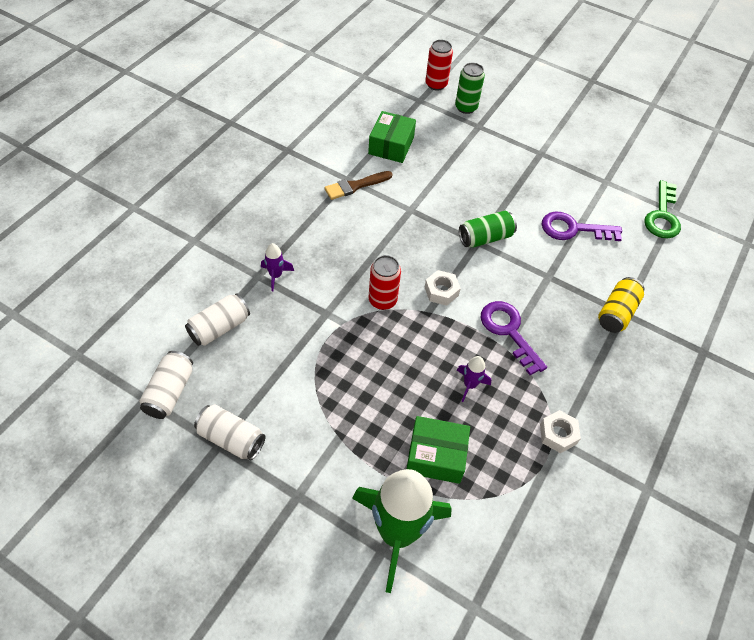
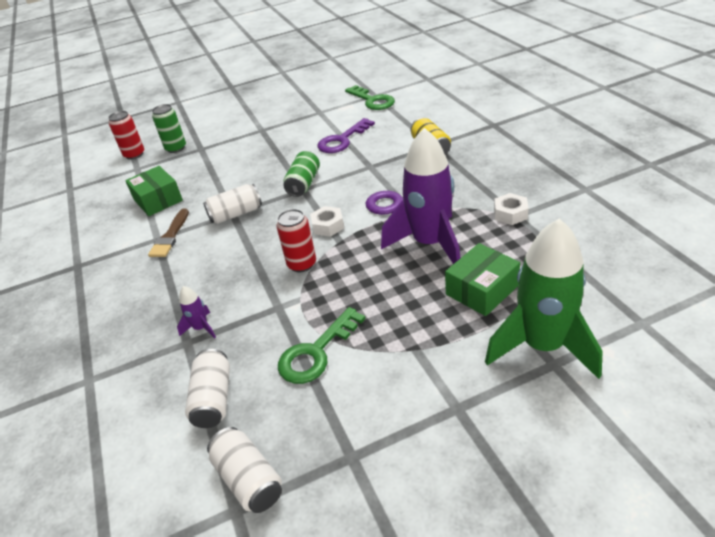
camera: 45 degrees left, 15 degrees down
(231, 439) = (352, 441): white can -> white can (236, 214)
(296, 368) = (316, 352): none -> green key
(470, 385) = (430, 244): purple rocket -> purple rocket, size x2.41

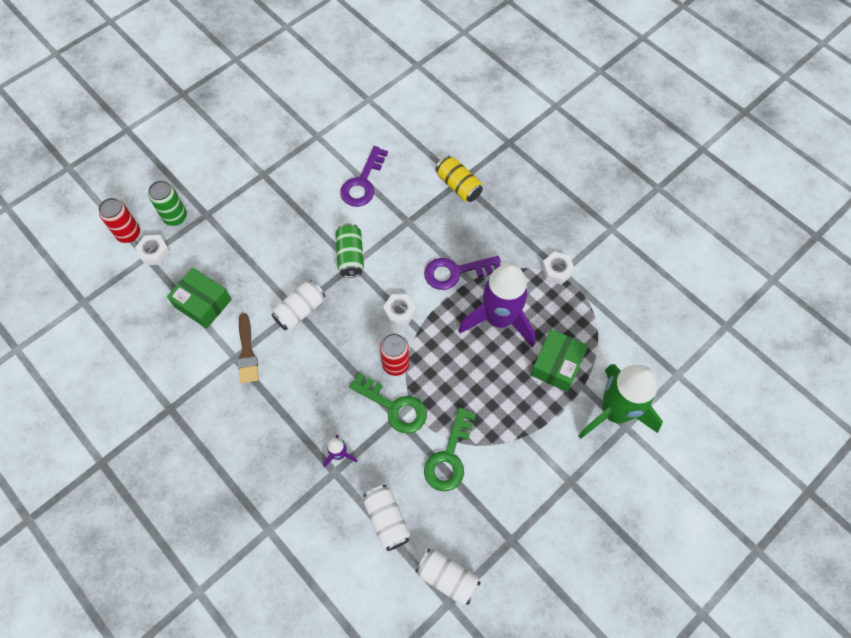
camera: 25 degrees left, 25 degrees up
(145, 166) = (154, 252): none -> white nut
(372, 100) = (369, 110): green key -> green key (394, 407)

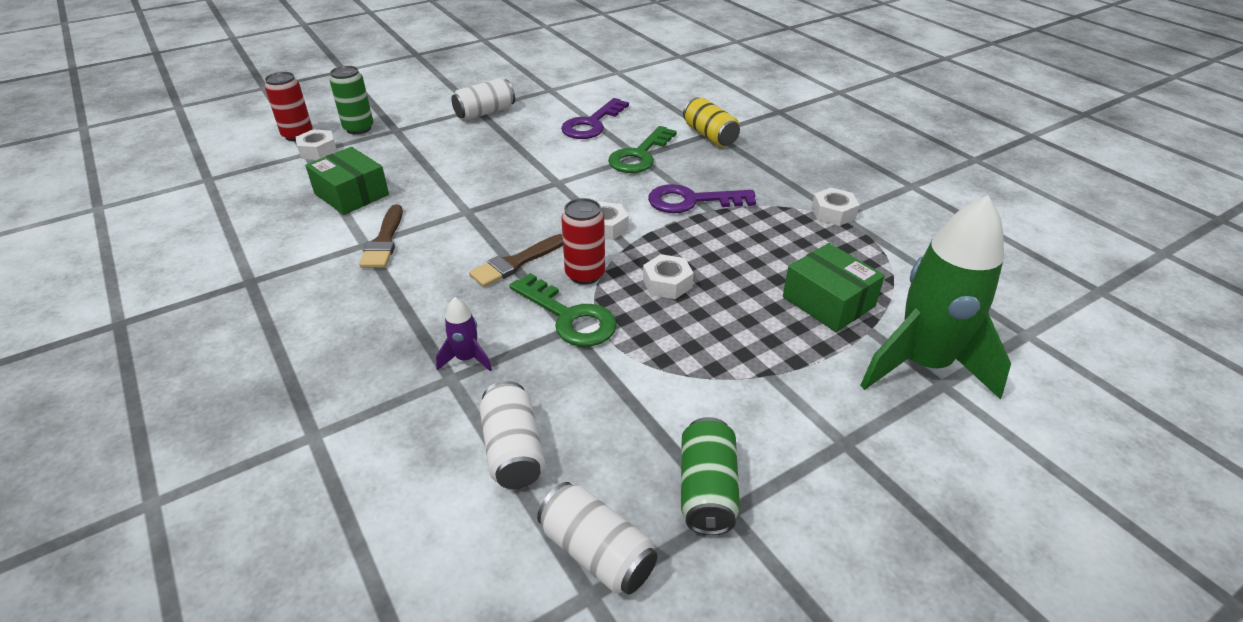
camera: 10 degrees right, 25 degrees down
(300, 310) = (472, 212): white can -> white can (485, 112)
(346, 360) = (516, 263): none -> brown brush
(350, 256) = (556, 175): green can -> green can (707, 490)
(449, 457) = (640, 383): green key -> green key (640, 155)
(451, 364) = (667, 283): none -> white nut
(499, 319) = (746, 248): purple rocket -> none
(557, 365) = (828, 301): green box -> green box turned 75 degrees counterclockwise

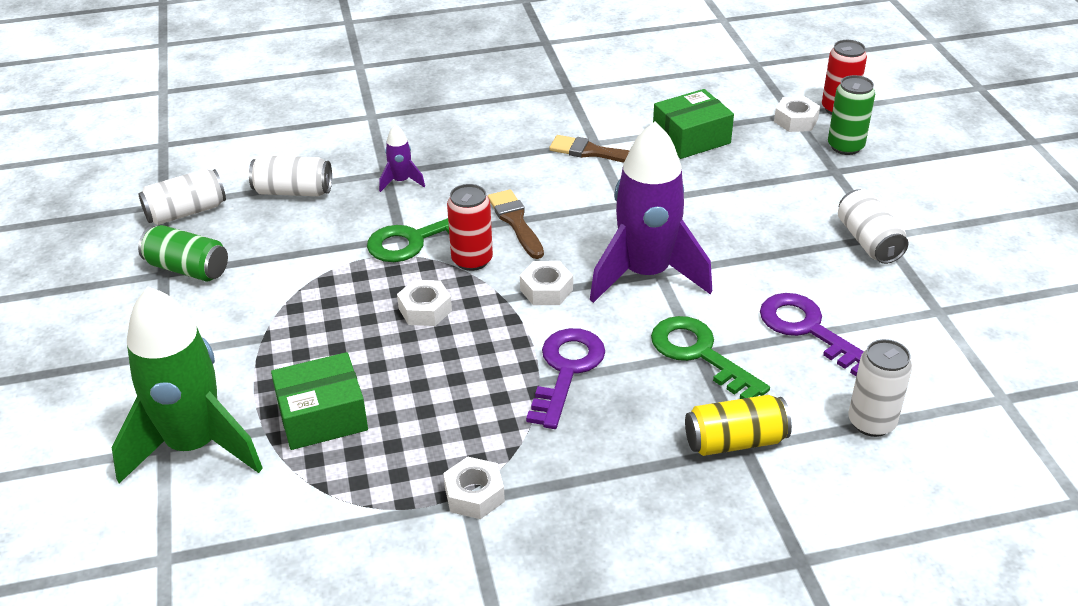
camera: 110 degrees right, 0 degrees up
(563, 187) = (646, 274): none -> purple rocket
(662, 101) = (871, 422): none -> white can

